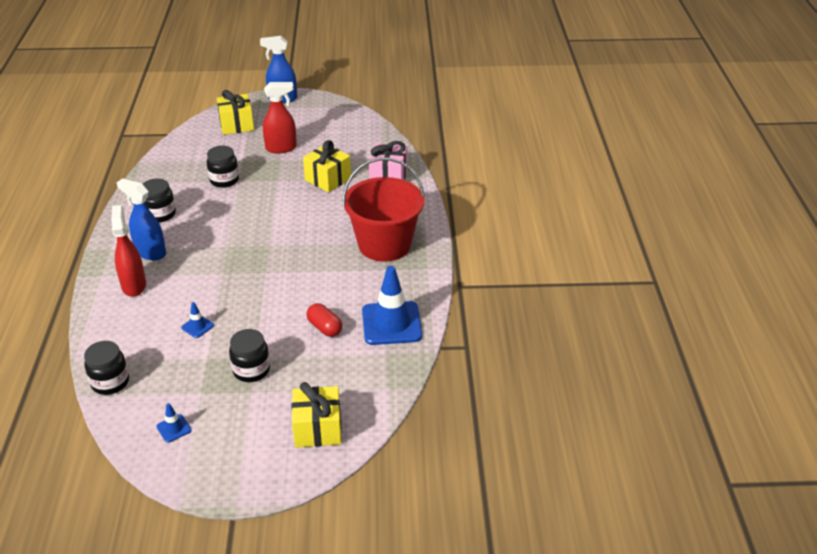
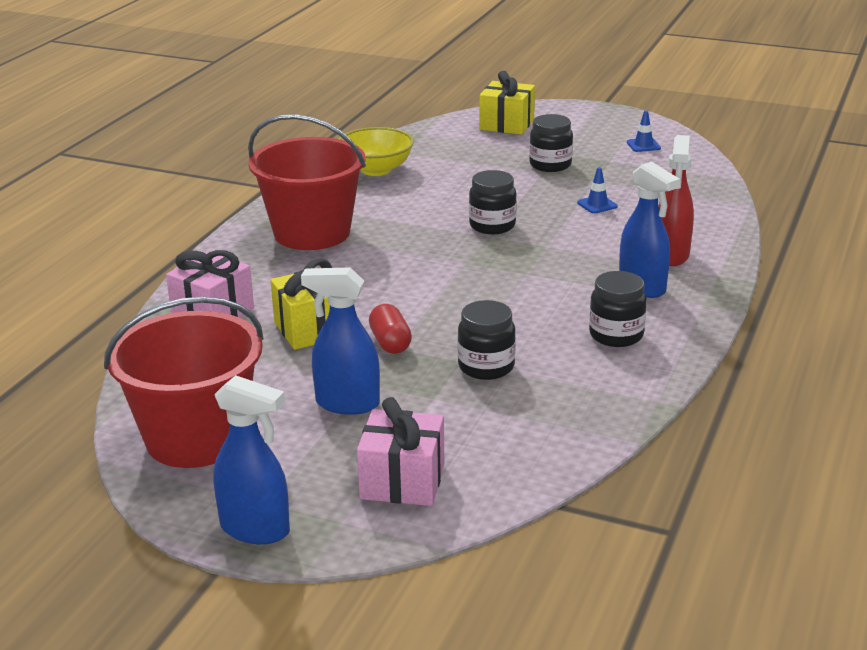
camera: 155 degrees left, 10 degrees down
(110, 382) = (707, 182): black jar -> black jar (492, 226)
(236, 125) = (402, 481): yellow gift -> pink gift
(281, 148) = (347, 404): red spray bottle -> blue spray bottle
(324, 328) = (451, 179): red capsule -> red capsule (390, 343)
(335, 121) = (196, 438): none -> red bucket
(391, 323) = (376, 169): blue traffic cone -> yellow bowl

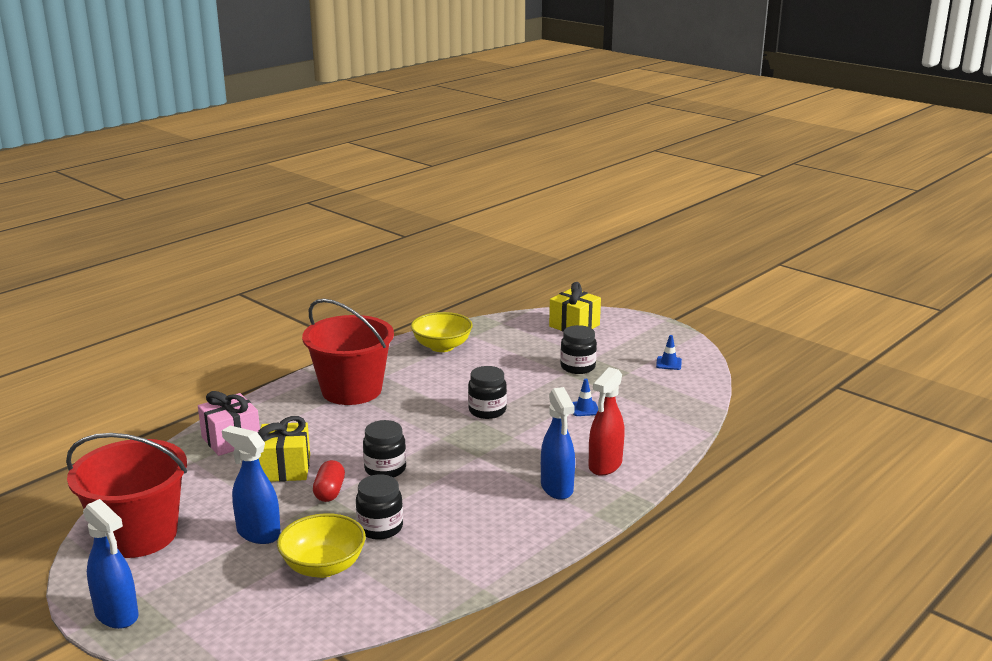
camera: 20 degrees right, 5 degrees down
(402, 481) = (243, 605): pink gift -> none
(459, 420) = (323, 566): none -> yellow bowl
(616, 335) = (500, 524): black jar -> black jar (385, 469)

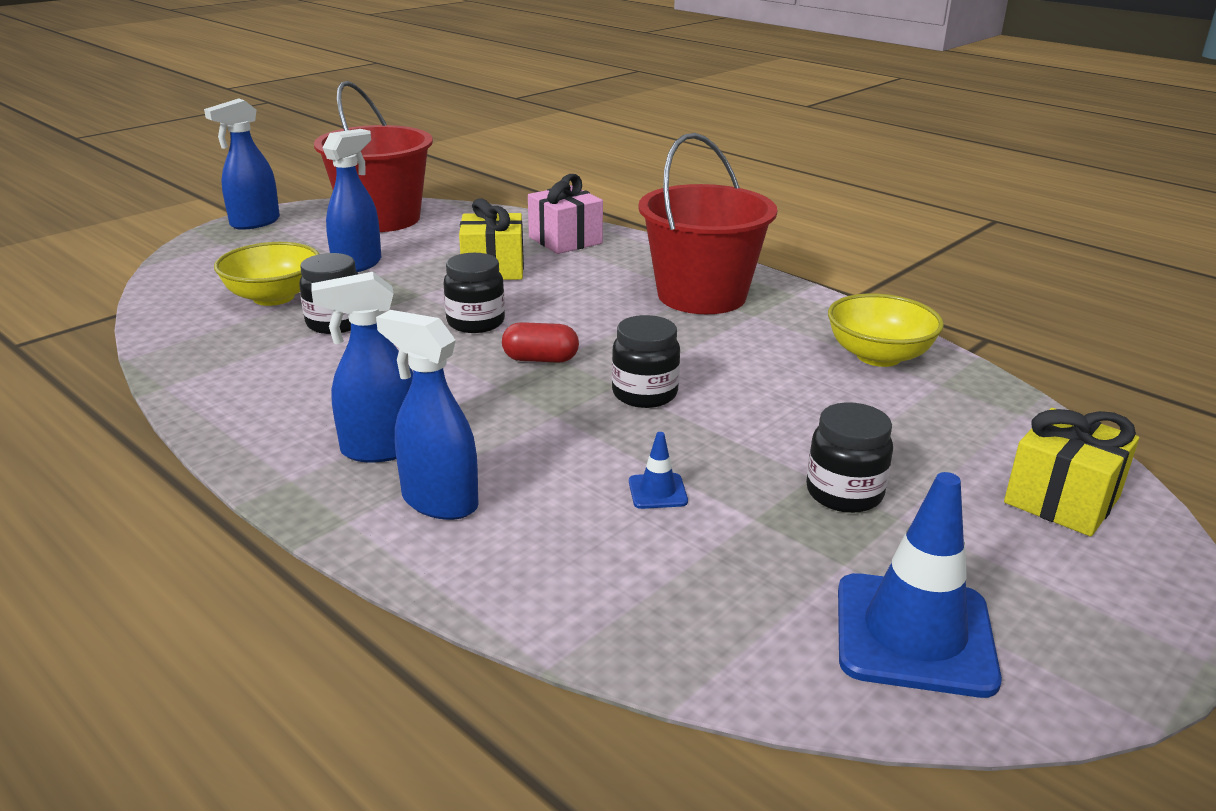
camera: 90 degrees right, 5 degrees up
(329, 492) = (430, 293): red capsule -> red capsule (540, 359)
(605, 465) = (439, 501): red spray bottle -> blue spray bottle
(668, 363) = (914, 634): blue traffic cone -> blue traffic cone, size x2.29

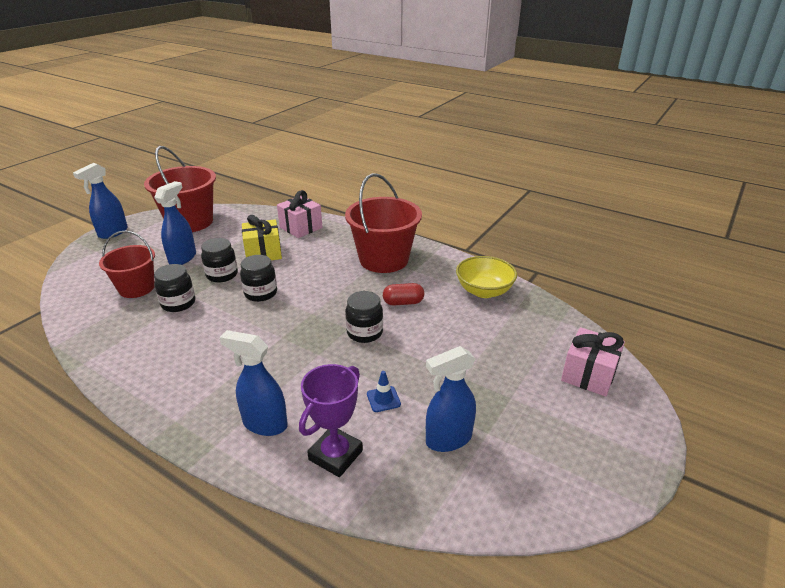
camera: 10 degrees left, 5 degrees up
(273, 297) = (136, 288): yellow bowl -> red bucket
(381, 449) = (224, 392): blue spray bottle -> blue spray bottle (448, 439)
(540, 359) = (302, 315): red capsule -> red capsule (403, 302)
(553, 561) = (335, 455): none -> purple trophy
(844, 493) = (481, 386): black jar -> black jar (222, 275)
(914, 634) = (529, 473): blue traffic cone -> none
(1062, 500) = (588, 375): yellow gift -> pink gift

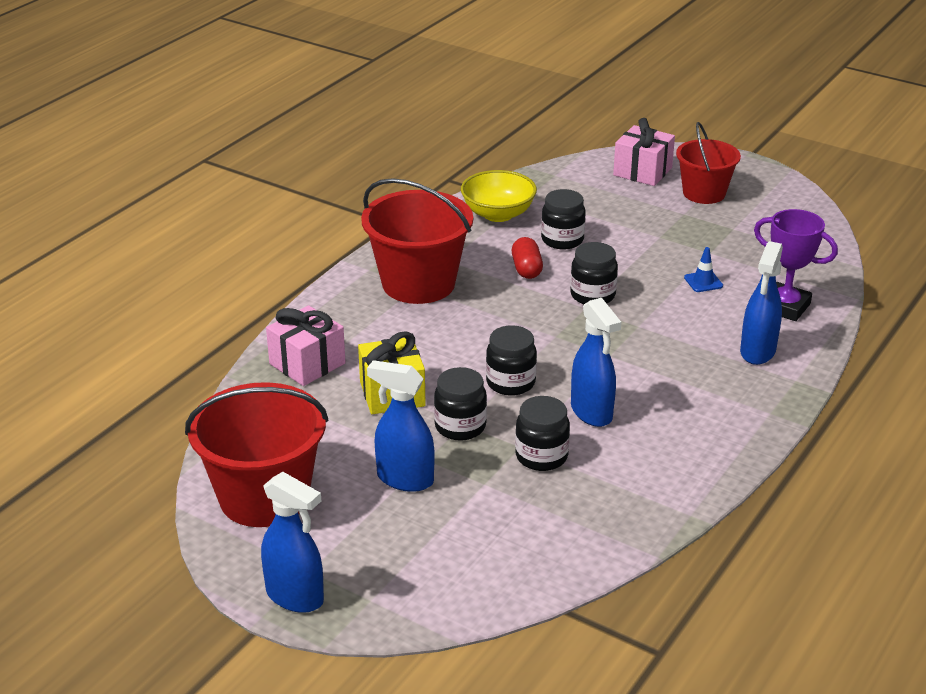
camera: 90 degrees left, 0 degrees up
(136, 288) = (501, 510): red bucket -> red bucket (704, 193)
(448, 321) = (562, 240): none -> black jar
(448, 439) = (747, 248): blue spray bottle -> blue spray bottle (592, 412)

